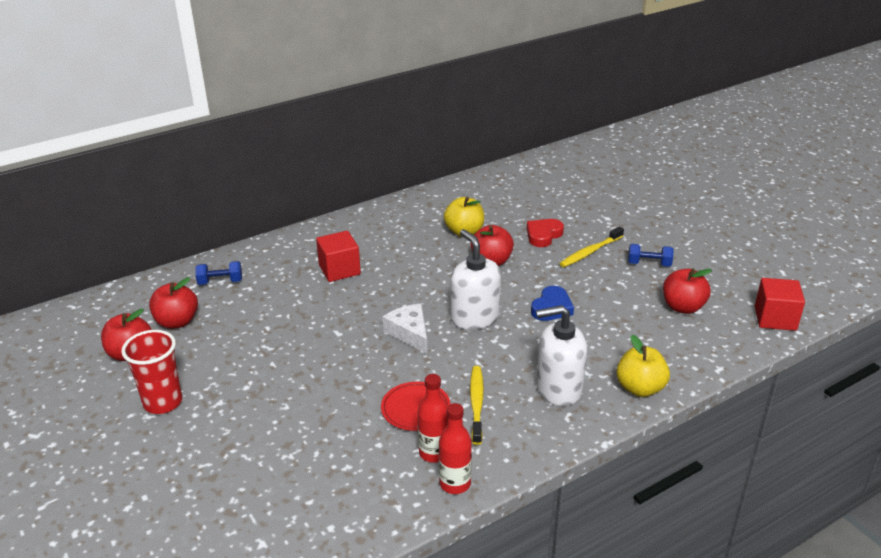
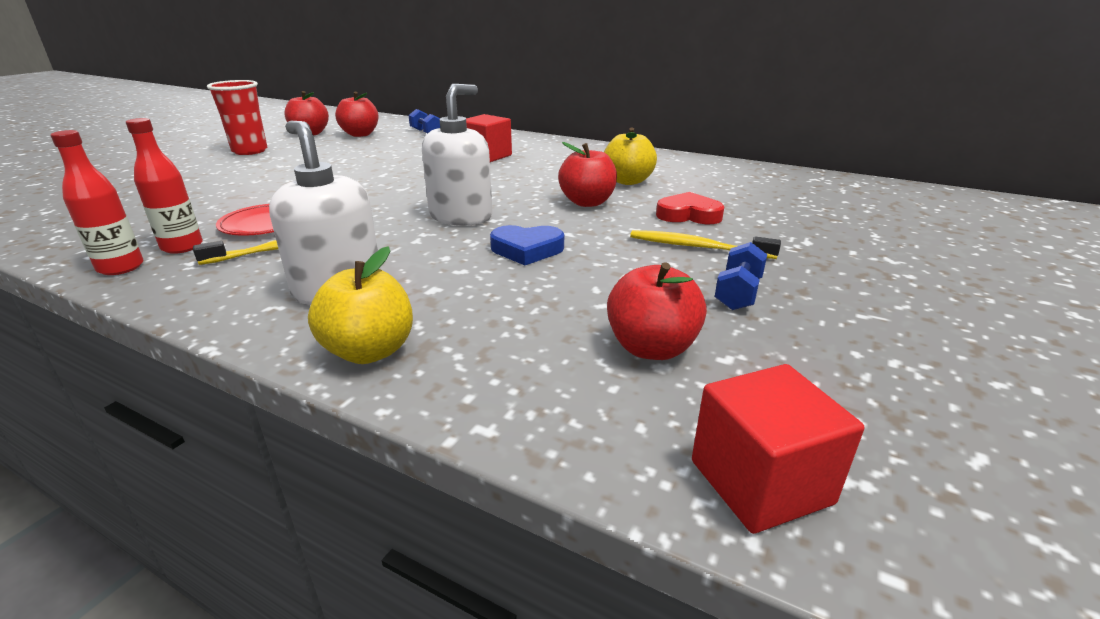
camera: 60 degrees right, 5 degrees down
(409, 333) = (404, 197): white cheese -> none
(649, 264) = (738, 293): blue dumbbell -> blue dumbbell turned 45 degrees clockwise

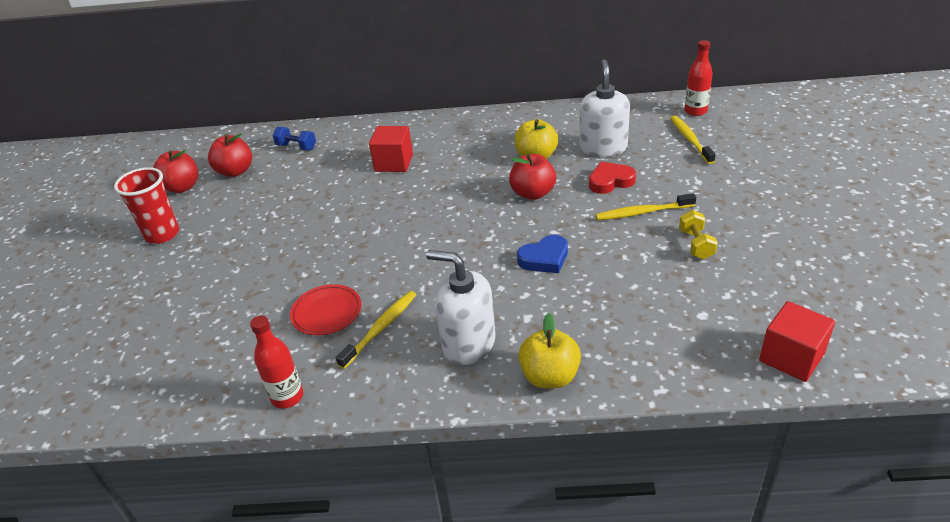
camera: 25 degrees left, 10 degrees up
(182, 247) = (300, 360): red bottle -> red bottle (695, 111)
(461, 216) = (462, 244): white soap dispenser -> white soap dispenser (603, 148)
(651, 348) = (687, 305): red apple -> none
(738, 293) = (696, 244): blue dumbbell -> yellow dumbbell
(833, 208) = (690, 139): none -> yellow toothbrush

